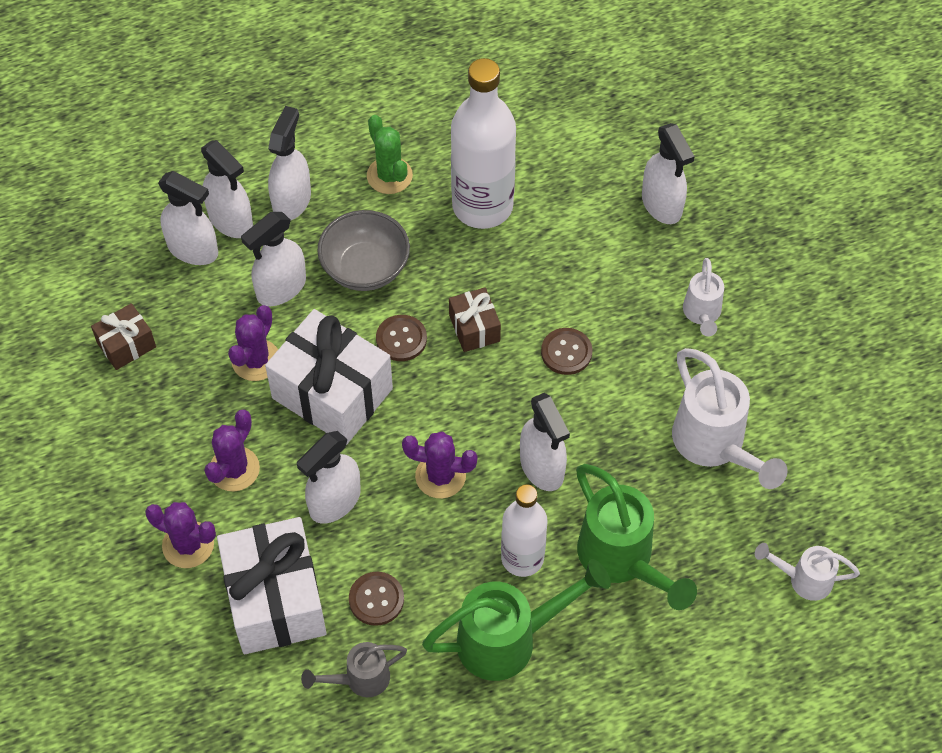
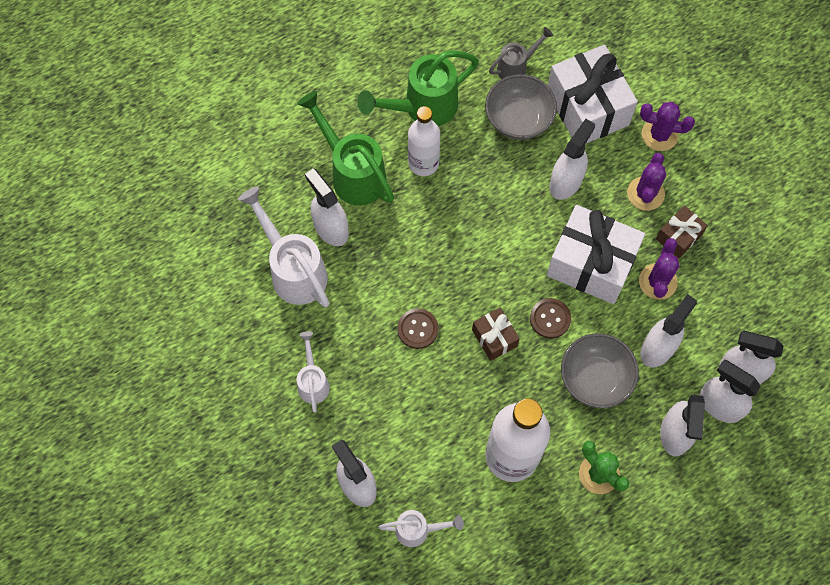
camera: 170 degrees right, 10 degrees up
(126, 345) = (761, 278): brown gift -> brown gift (678, 237)
(376, 599) = (518, 119): brown button -> grey bowl
(440, 476) = (494, 213): purple cactus -> none
(542, 467) = (421, 231): white spray bottle -> white spray bottle (330, 228)
(803, 579) = (223, 180): white watering can -> white watering can (418, 530)

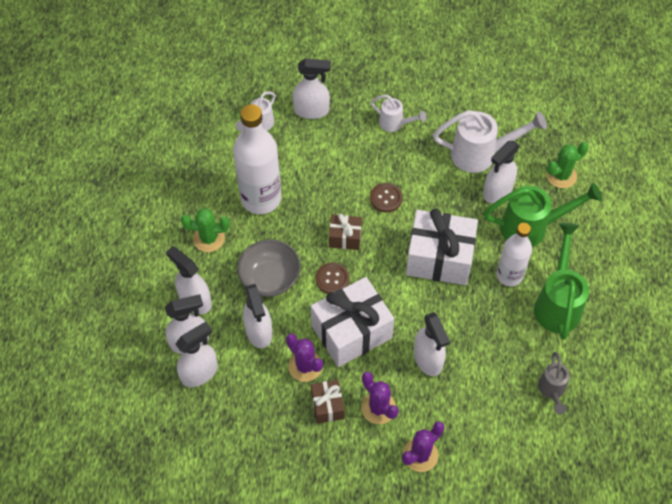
camera: 125 degrees right, 10 degrees down
(267, 179) = (561, 175): none -> green cactus
(330, 228) = (497, 191): white spray bottle -> white spray bottle turned 135 degrees clockwise
(518, 119) = (503, 362): grey bowl -> none
(587, 108) = (480, 418): white gift -> white gift (439, 258)

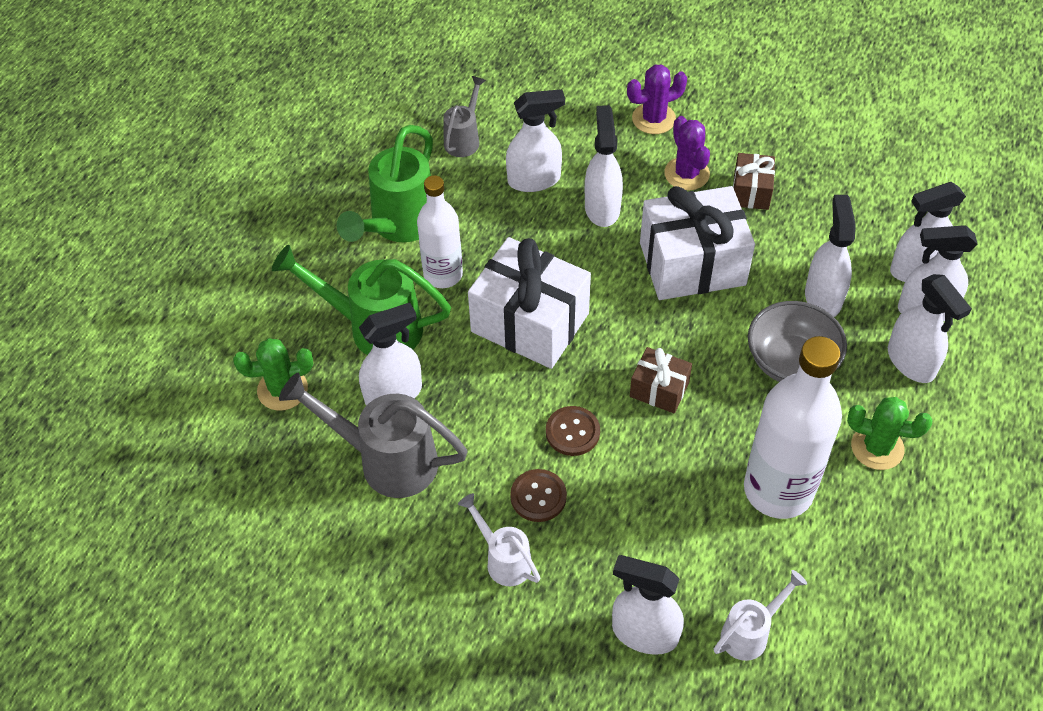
camera: 160 degrees left, 5 degrees down
(305, 366) = (768, 240): purple cactus -> none
(332, 279) = (697, 336): brown button -> brown button (538, 496)
(481, 154) = (385, 460): white watering can -> grey watering can
(484, 369) = (534, 180): none -> white spray bottle

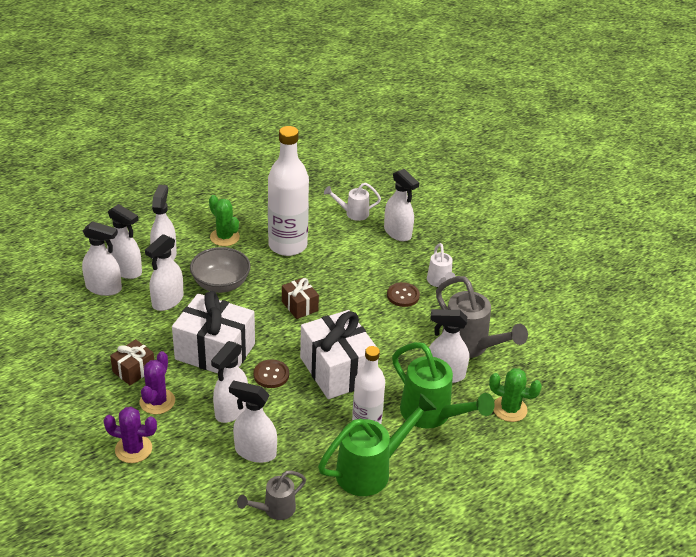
camera: 150 degrees left, 15 degrees down
(572, 432) = (362, 311): brown button -> brown button (271, 375)

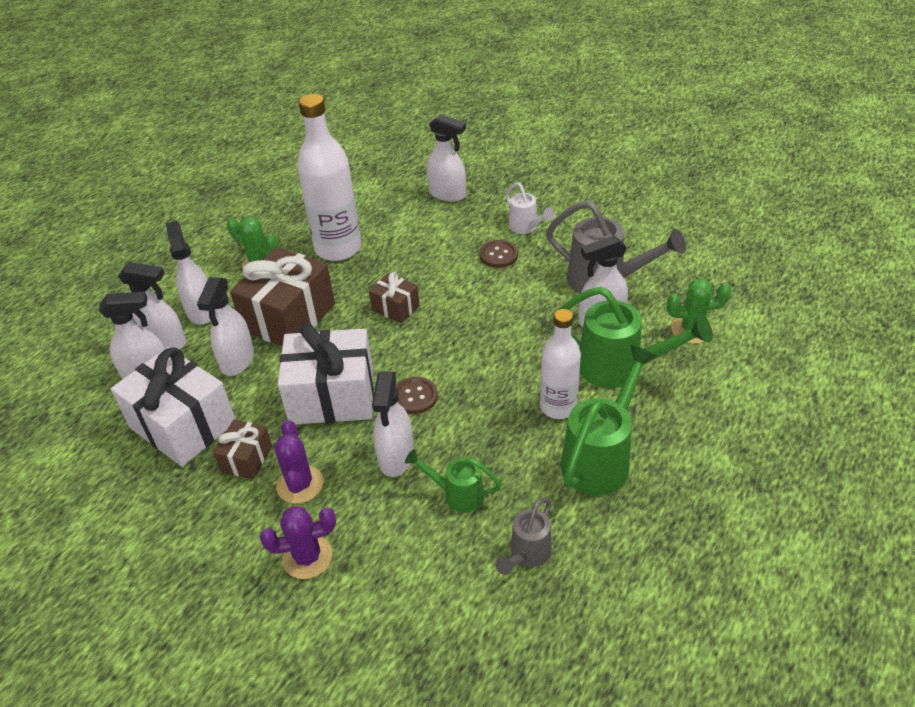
camera: 20 degrees left, 5 degrees up
(221, 284) = (289, 317): grey bowl -> brown gift
(255, 452) = (457, 494): white spray bottle -> green watering can
(337, 370) = (485, 361): white gift -> white gift (183, 425)
(352, 213) = (386, 191): white watering can -> none

